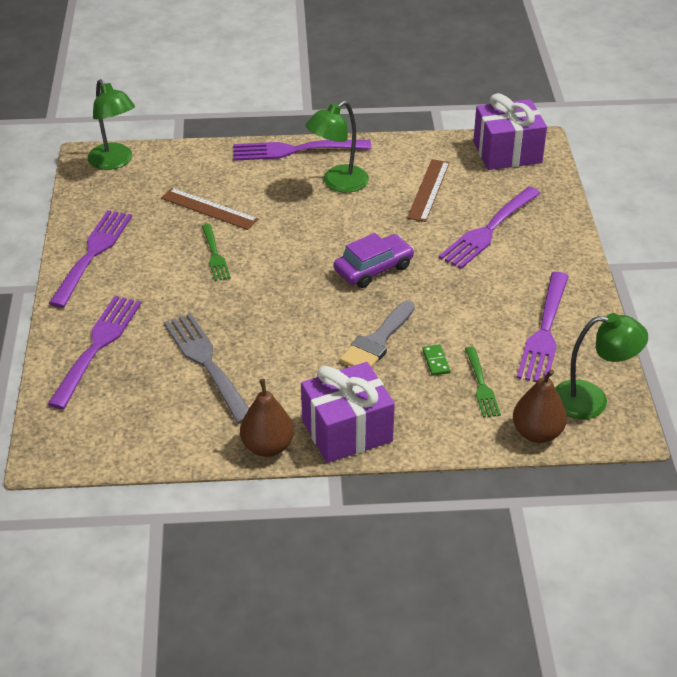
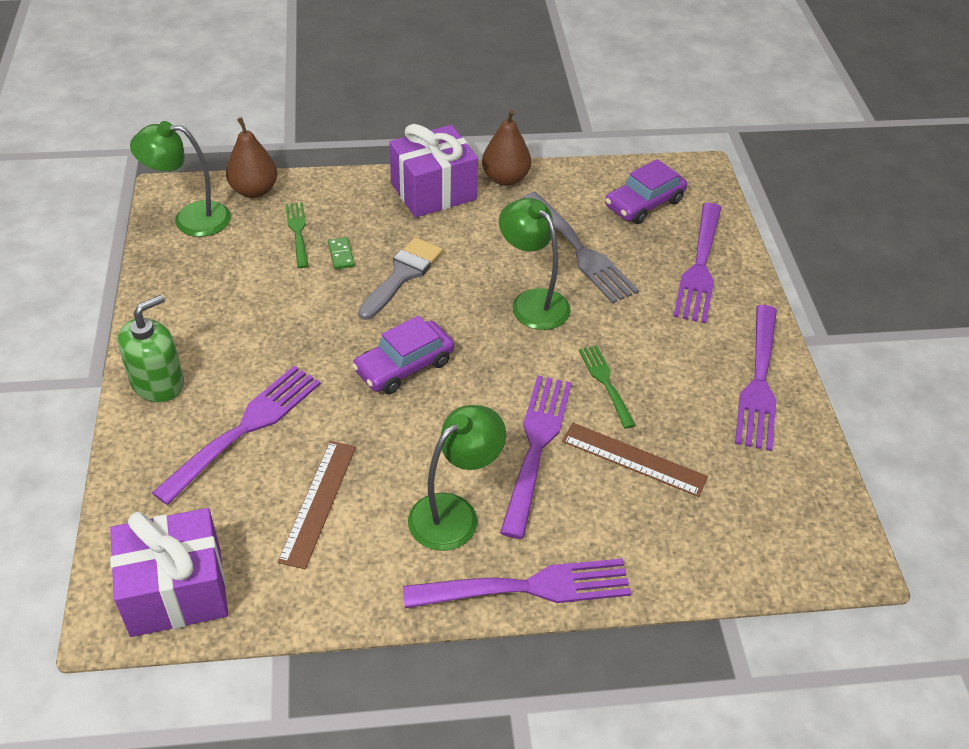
camera: 175 degrees right, 5 degrees up
(115, 162) = (805, 551): green lamp -> green lamp (532, 302)
(125, 414) = (644, 203): none -> purple car
(544, 332) = (215, 288): purple fork -> purple fork (536, 447)
(564, 260) = (158, 383): none -> green soap dispenser

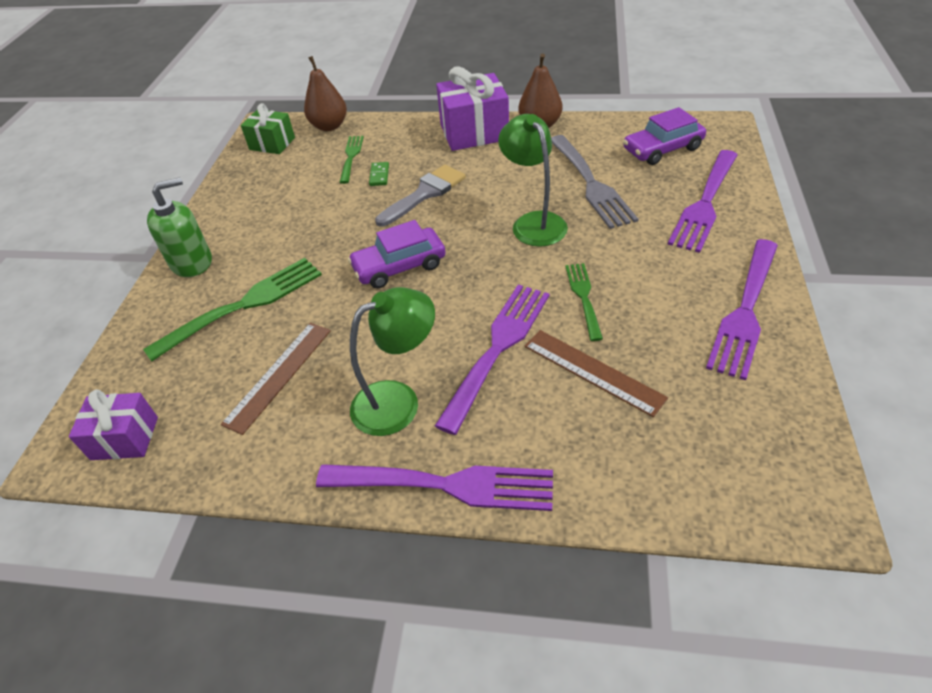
camera: 20 degrees right, 0 degrees up
(176, 591) = (125, 438): purple gift -> purple gift, size x0.62
(190, 219) = (272, 144): green lamp -> green gift
(245, 429) = (244, 305): purple fork -> green fork

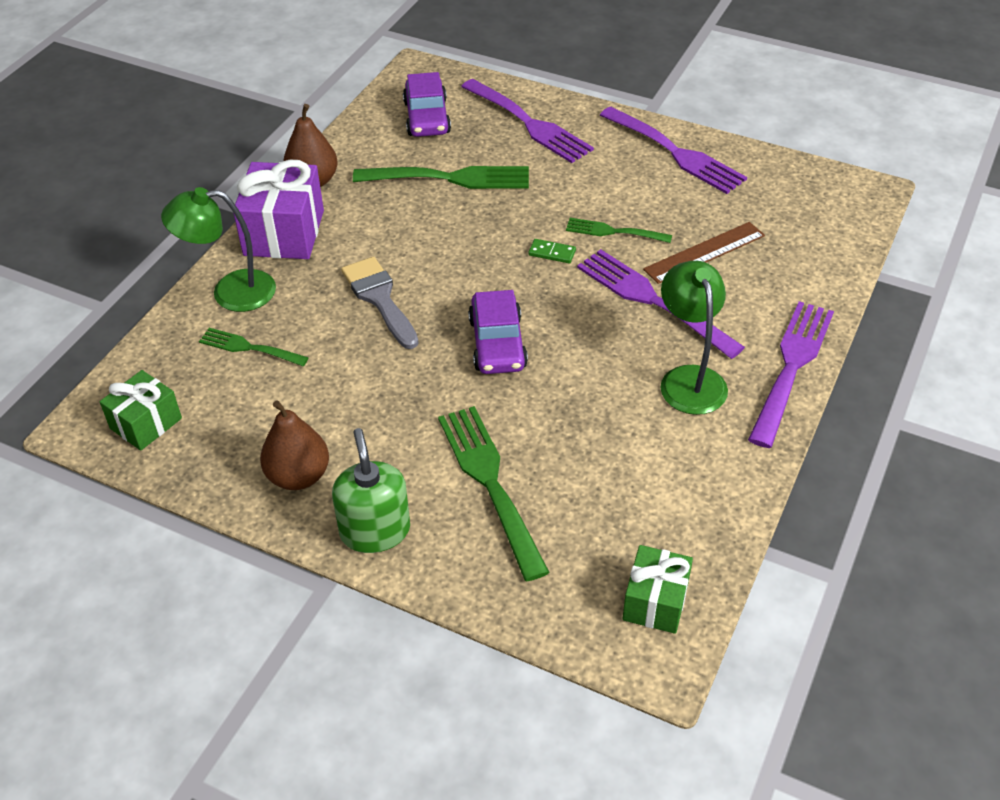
camera: 75 degrees left, 0 degrees up
(125, 438) = (655, 601): purple gift -> green gift
(278, 375) = (618, 463): brown ruler -> none
(329, 126) = (151, 357): brown pear -> brown pear (298, 476)
(379, 175) = (312, 329): green domino -> green domino (552, 253)
(533, 222) = (486, 232): green lamp -> green lamp (230, 292)
(591, 184) = (450, 178): grey fork -> green fork

